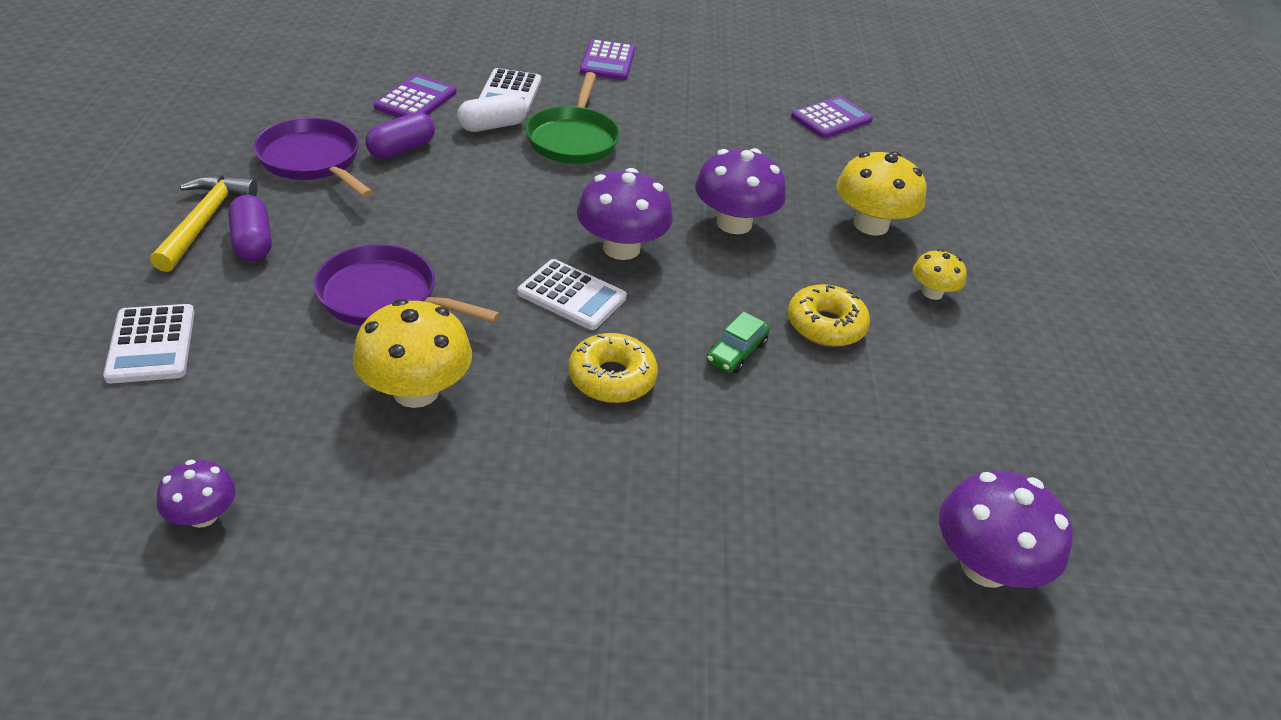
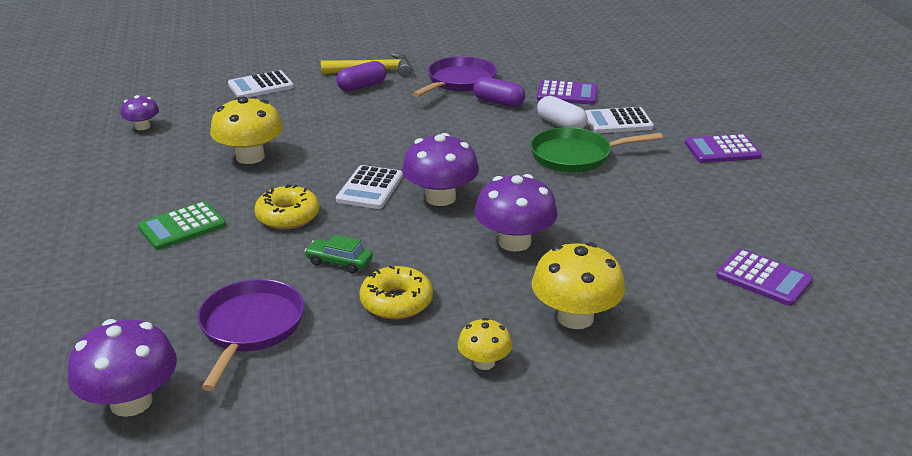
camera: 80 degrees right, 10 degrees down
(385, 297) = (332, 131): purple pan -> purple pan (250, 328)
(597, 488) = (182, 227): none -> green calculator

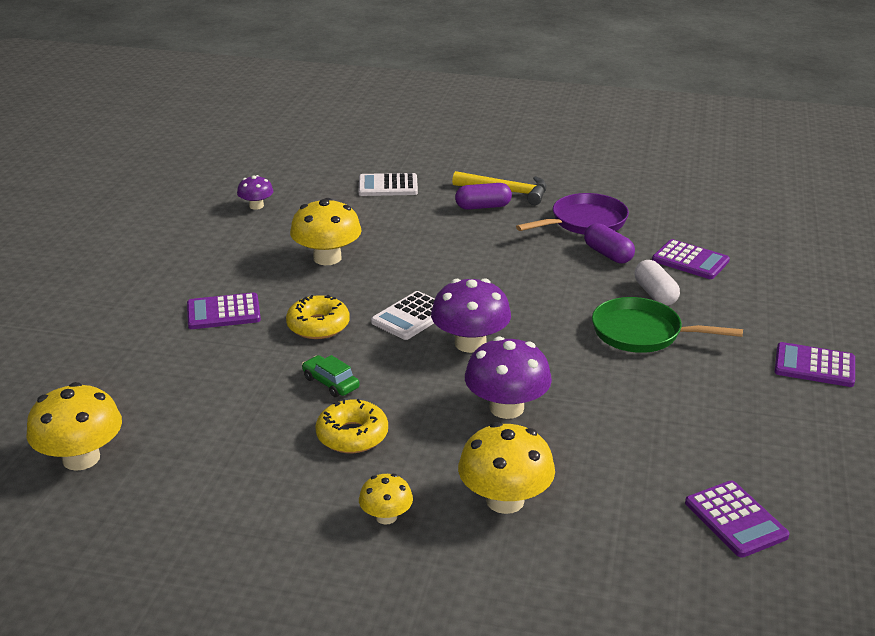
camera: 25 degrees right, 0 degrees up
(131, 402) = (81, 458): purple mushroom -> yellow mushroom
(182, 227) = (223, 312): green calculator -> purple calculator
(250, 328) = (213, 423): purple pan -> none
(618, 121) = (721, 305): white calculator -> none

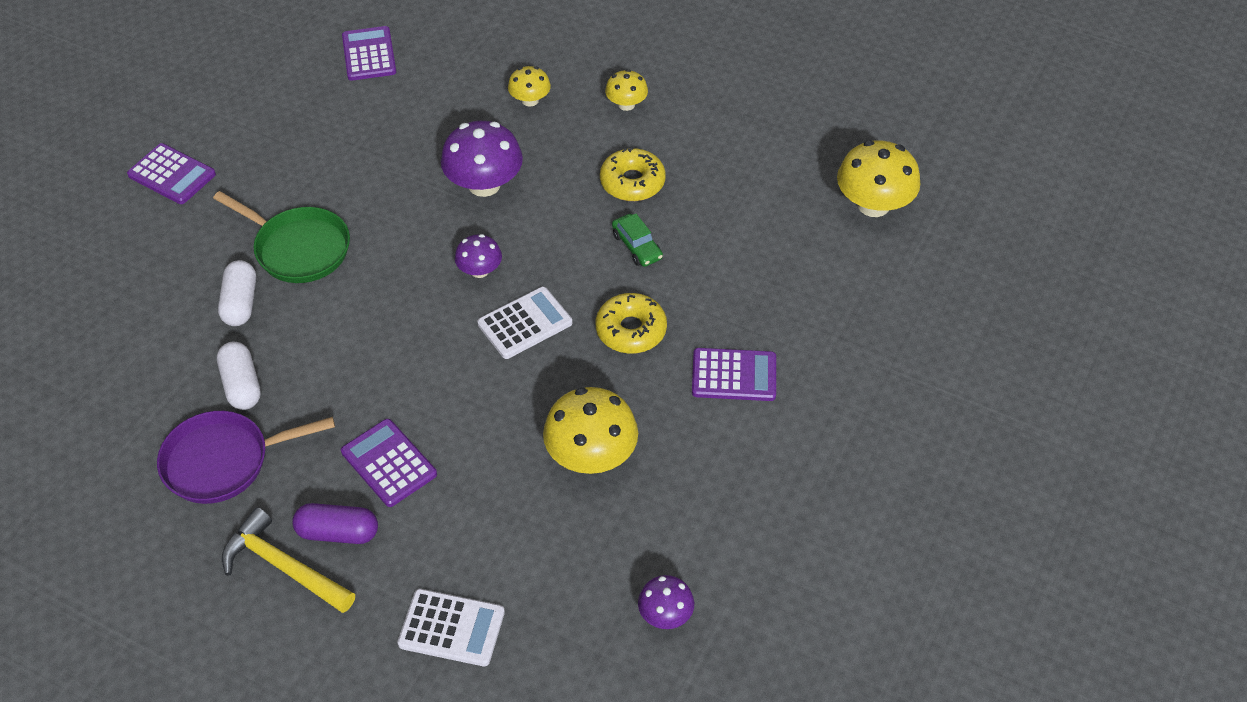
camera: 165 degrees left, 20 degrees up
(470, 343) = (480, 270): purple mushroom -> purple mushroom, size x0.55
(505, 500) = (530, 100): yellow mushroom -> yellow mushroom, size x0.55
(608, 254) = (242, 385): purple capsule -> white capsule
(690, 260) = (155, 351): purple calculator -> purple calculator (389, 463)

